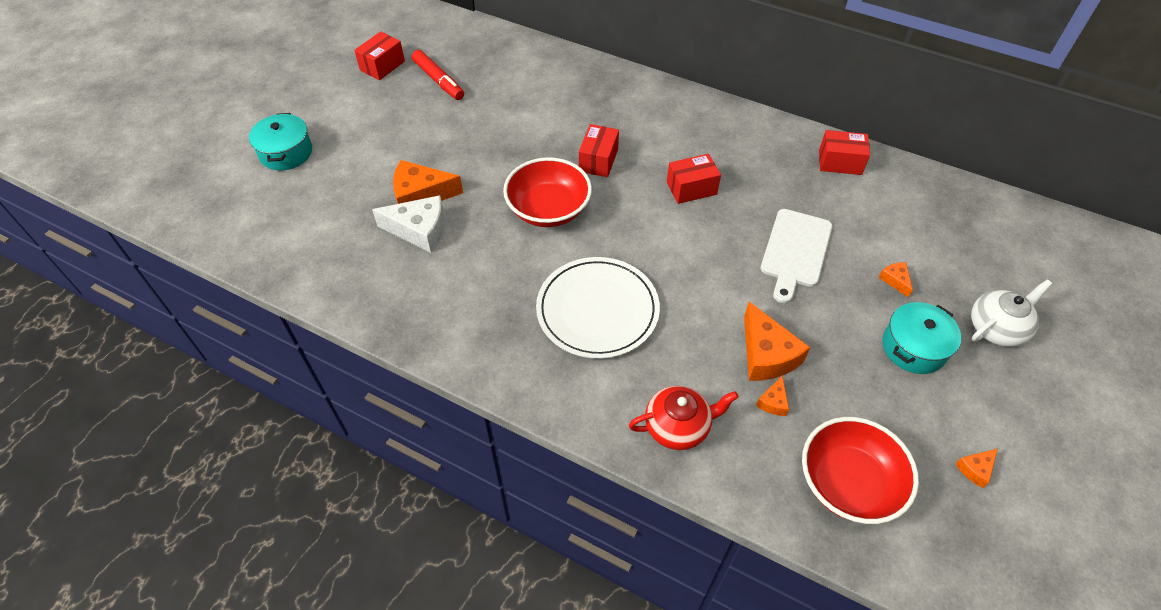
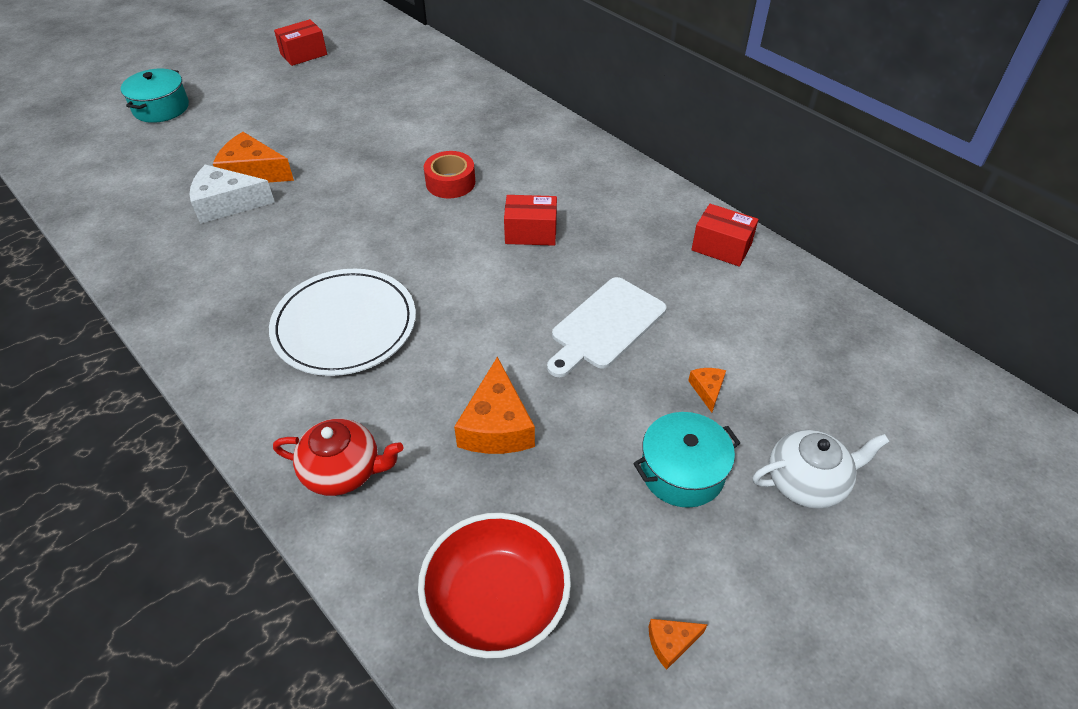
camera: 20 degrees right, 5 degrees down
(419, 230) = (227, 203): white cheese -> white cheese turned 150 degrees clockwise
(438, 80) = (346, 77): red marker -> none
(548, 209) = (366, 216): red bowl -> none
(598, 160) = (450, 182): red box -> red tape
(773, 402) = (469, 479): orange cheese -> none

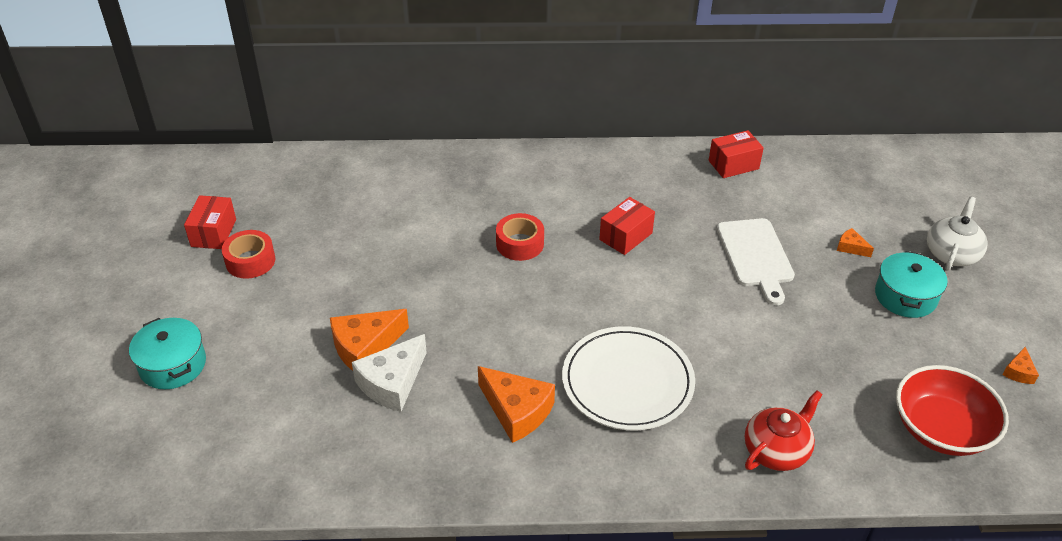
camera: 50 degrees left, 5 degrees down
(291, 82) = (250, 261): none -> red tape
(496, 425) = (799, 354): orange cheese -> orange cheese (516, 411)

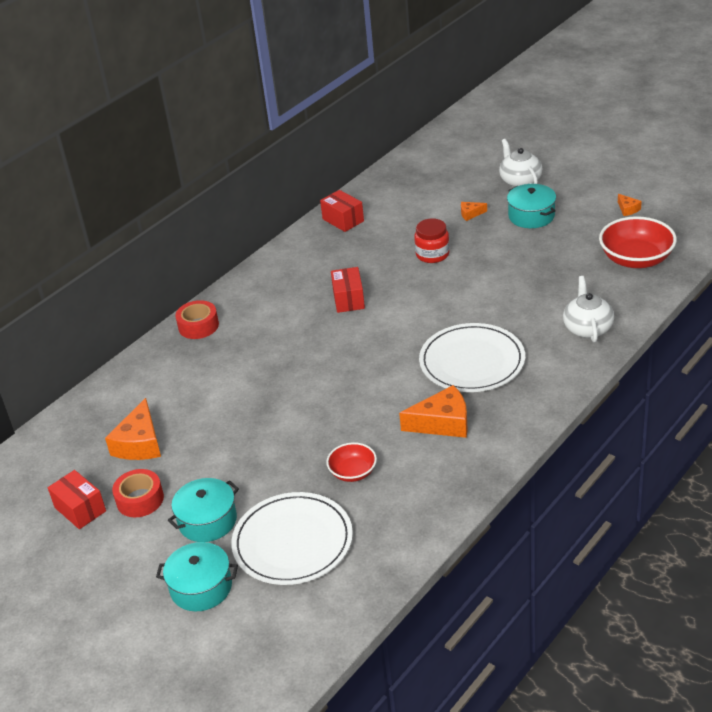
camera: 45 degrees left, 5 degrees down
(255, 319) = (207, 521): none -> turquoise pot
(270, 394) = (293, 542): none -> white plate
(365, 347) = (304, 472): orange cheese -> orange cheese (140, 443)
(392, 382) = (353, 472): white cheese -> red bowl
(520, 244) = (296, 351): red tape -> red tape (198, 326)
(733, 165) = (343, 220): red box -> red box turned 60 degrees counterclockwise
(756, 256) = (432, 254): white cutting board -> red jar
(776, 450) = (587, 328): red teapot -> white teapot

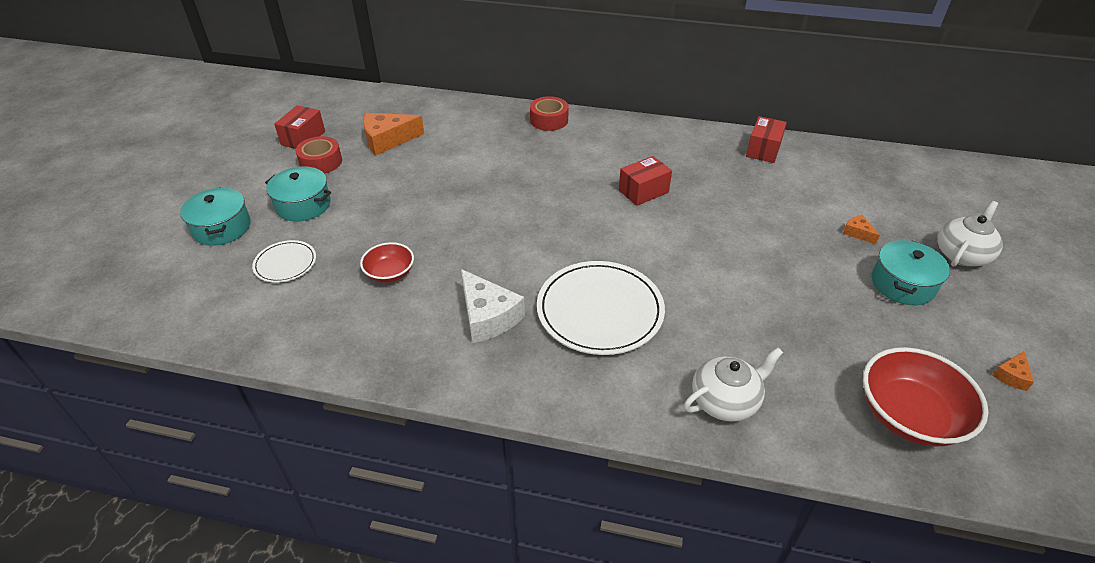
camera: 60 degrees right, 5 degrees up
(293, 542) = (285, 263): white plate -> white plate, size x0.52
(432, 254) = (760, 226): red jar -> none
(442, 423) = (487, 316): orange cheese -> white cheese

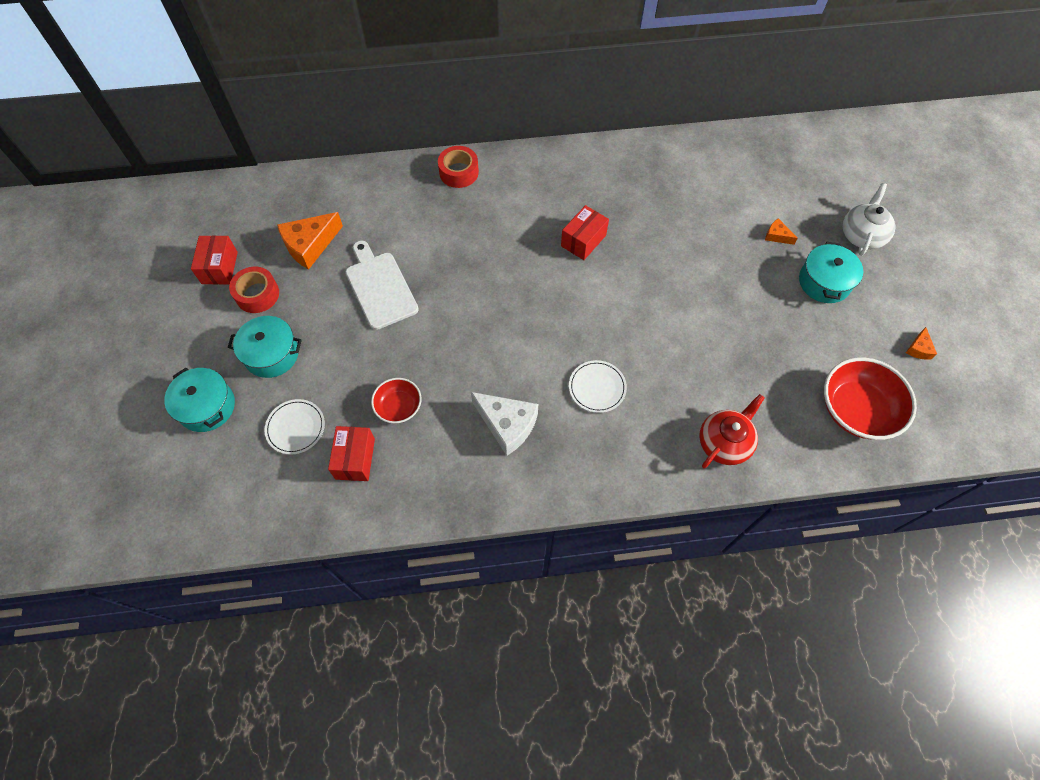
camera: 20 degrees left, 20 degrees up
(429, 181) = (380, 287): none -> white cutting board
(600, 310) = (597, 387): white plate -> white plate, size x0.52
(725, 401) = (724, 442): white teapot -> red teapot
(763, 150) = (671, 156): red box -> red box (355, 459)

